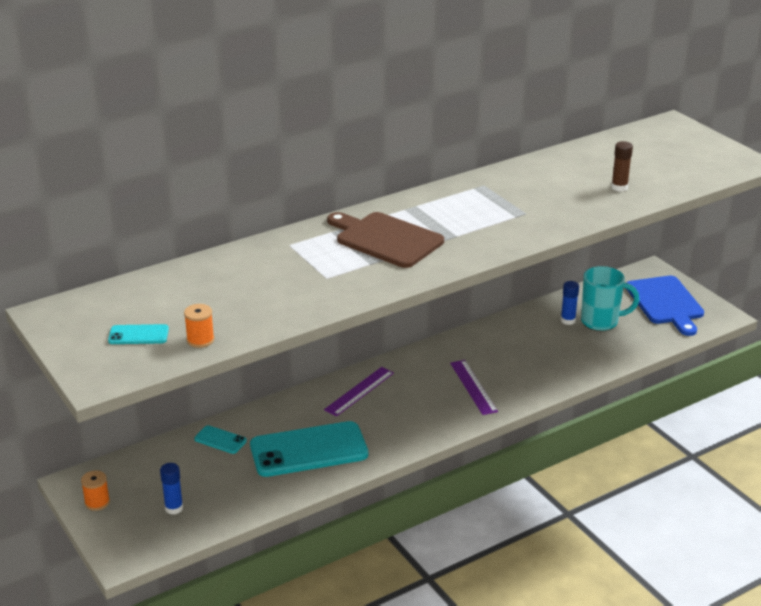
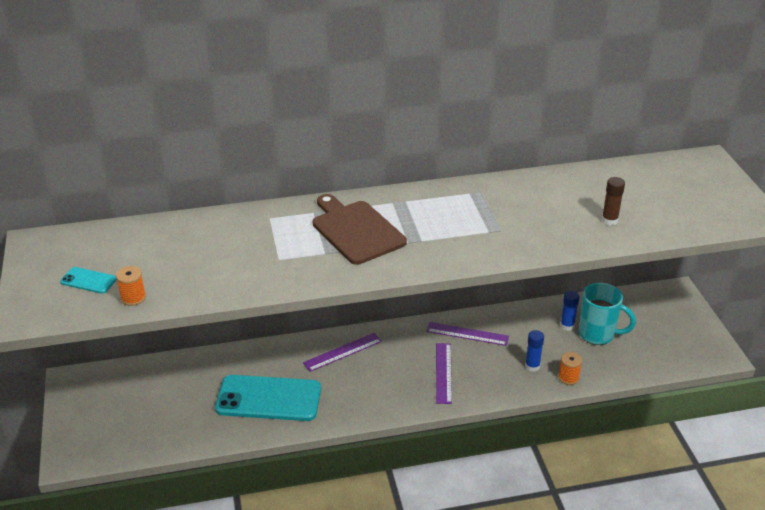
camera: 20 degrees right, 5 degrees up
(97, 502) = (77, 402): orange spool -> orange spool (568, 378)
(174, 508) = (131, 424): blue glue stick -> blue glue stick (532, 366)
(220, 440) = (203, 370): turquoise phone -> none
(476, 348) = (467, 334): none -> purple ruler
(665, 303) = (672, 329): blue cutting board -> none

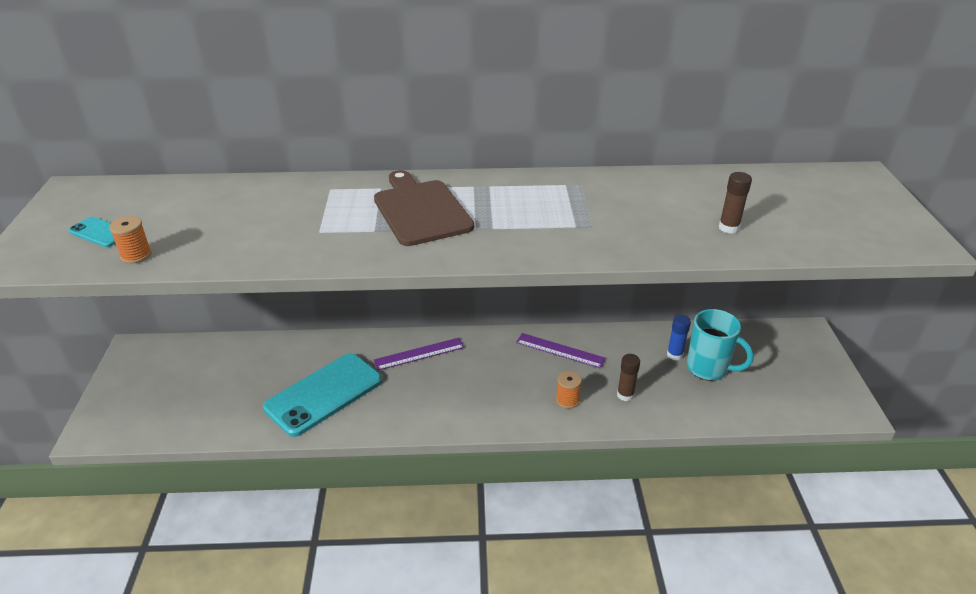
camera: 10 degrees right, 0 degrees up
(269, 399) = (324, 394): turquoise phone -> turquoise phone turned 60 degrees counterclockwise
(443, 373) = (522, 390): purple ruler -> none
(532, 366) = (625, 395): blue glue stick -> brown glue stick
(568, 378) = (665, 413): orange spool -> orange spool (567, 400)

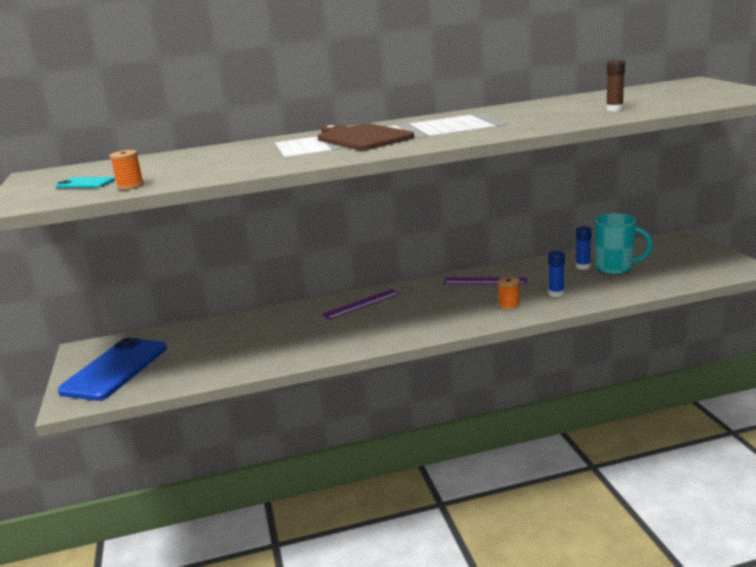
camera: 10 degrees left, 15 degrees down
(148, 391) = (115, 369): none -> blue phone
(324, 394) = (288, 341): turquoise phone -> none
(625, 395) = (556, 294): brown glue stick -> blue glue stick

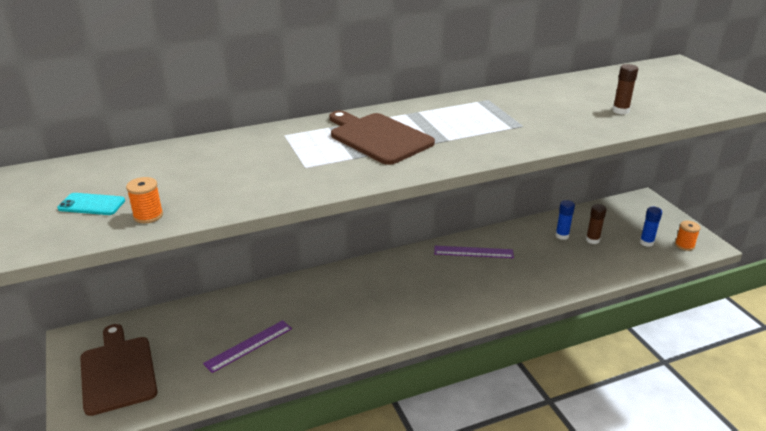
camera: 10 degrees left, 10 degrees up
(115, 369) = (118, 371): blue phone -> brown cutting board
(361, 304) = (358, 280): purple ruler -> purple ruler (248, 345)
(509, 305) = (503, 287): orange spool -> orange spool (684, 245)
(556, 294) = (544, 273): blue glue stick -> blue glue stick (646, 242)
(615, 269) = (592, 240): turquoise mug -> brown glue stick

